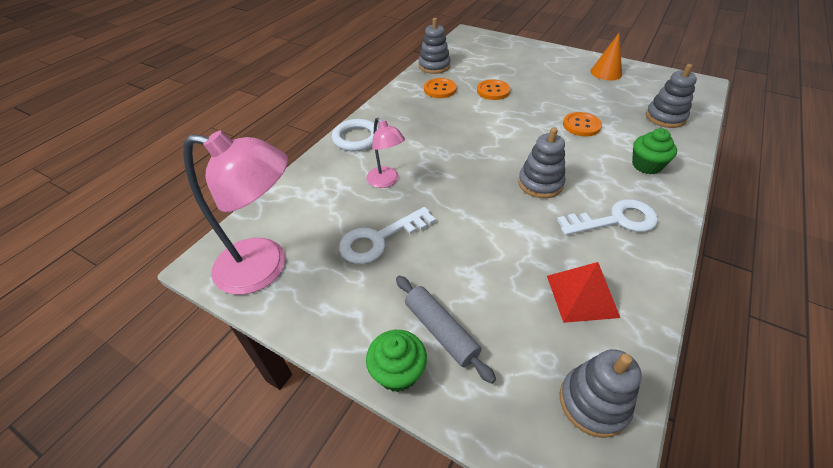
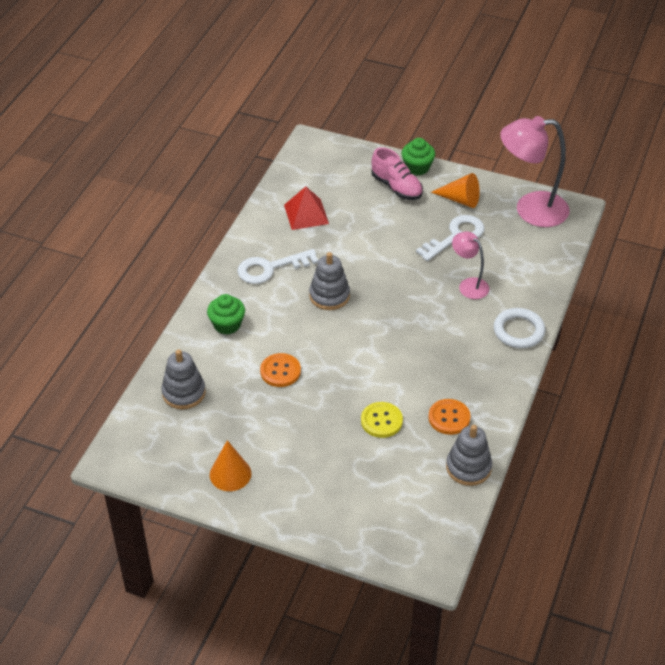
camera: 170 degrees right, 0 degrees up
(352, 295) = (460, 199): none -> orange cone
(441, 331) = (396, 187): grey rolling pin -> pink shoe
(493, 91) = (381, 421): orange button -> yellow button
(593, 402) = (308, 166): grey stacking toy -> none

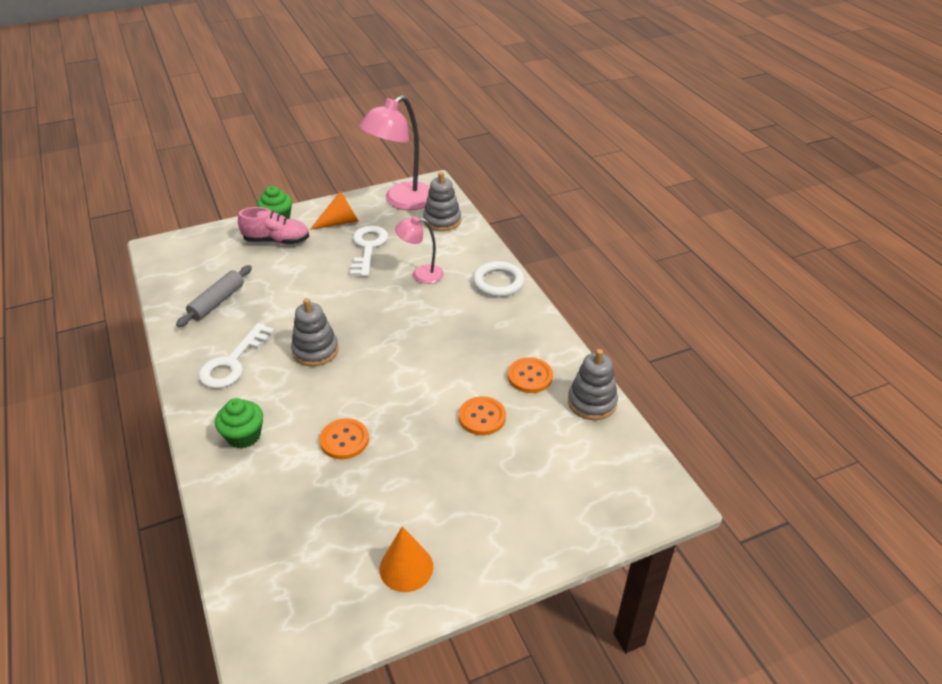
camera: 45 degrees left, 5 degrees down
(184, 393) = (269, 528): grey stacking toy -> grey stacking toy (442, 221)
(306, 214) = (217, 302): red pyramid -> grey rolling pin
(381, 421) = (482, 417): yellow button -> orange button

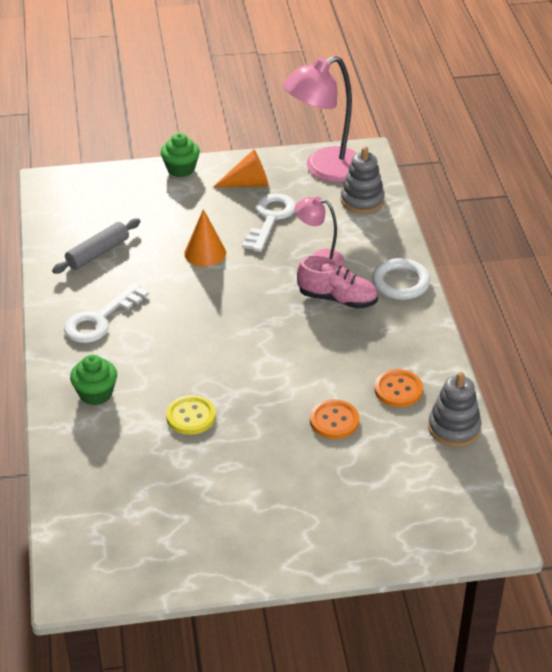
camera: 15 degrees right, 0 degrees up
(277, 240) = (174, 194): pink shoe -> pink shoe (337, 299)
(315, 351) = (185, 322): grey stacking toy -> none
(344, 440) = (191, 416): orange button -> yellow button
(406, 567) = (217, 542): orange cone -> orange cone (205, 253)

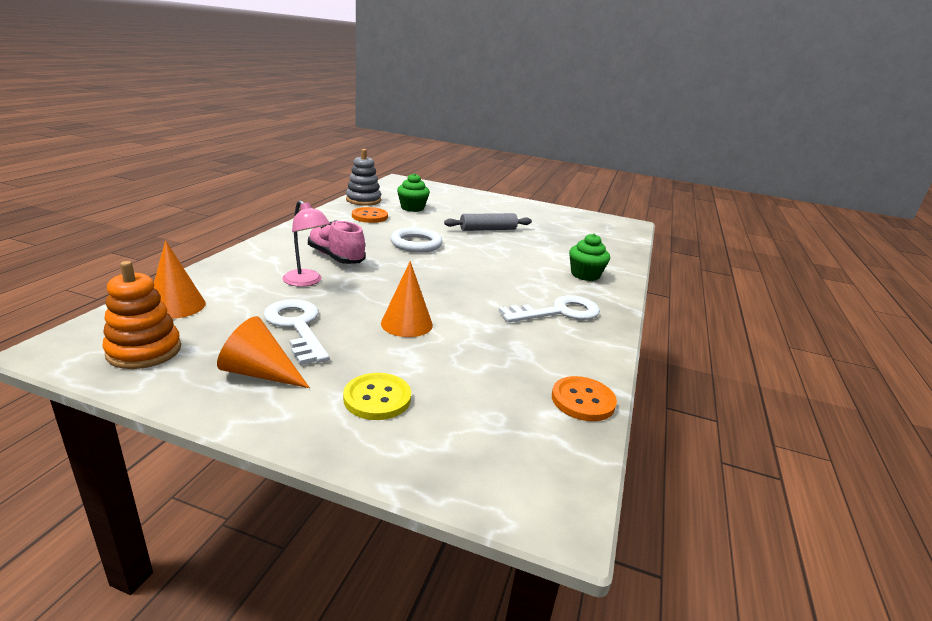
camera: 155 degrees left, 15 degrees down
(98, 253) = (528, 367): grey rolling pin -> grey rolling pin (488, 229)
(181, 169) = (317, 436): green cupcake -> green cupcake (412, 208)
(191, 416) = (519, 246): yellow button -> yellow button (377, 398)
(270, 219) = (297, 326): white key -> white key turned 105 degrees clockwise
(324, 169) = (144, 351): pink lamp -> orange stacking toy
(334, 421) = (427, 220): orange button -> orange button (583, 400)
(362, 200) = (176, 306): grey stacking toy -> orange cone
(400, 283) = (271, 248): white ring -> white ring (416, 244)

